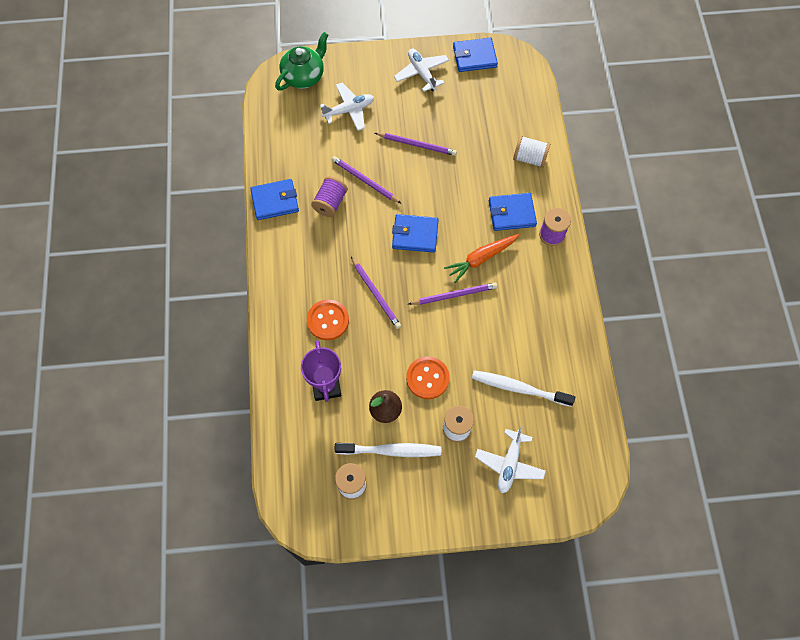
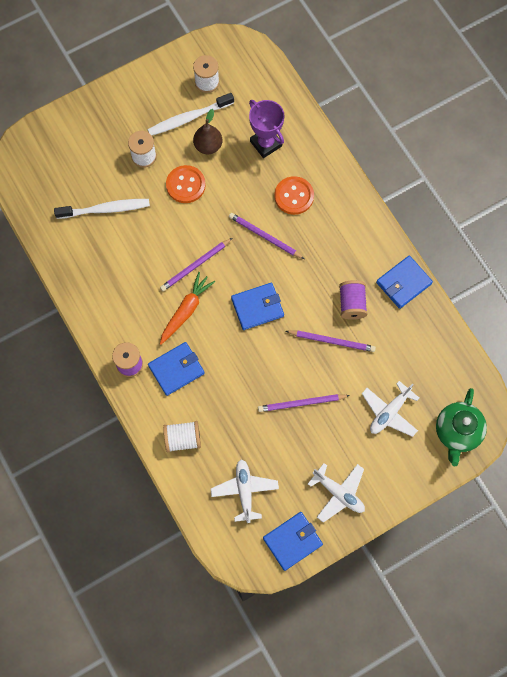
camera: 155 degrees right, 5 degrees up
(509, 464) = (90, 147): white plane -> white plane (244, 491)

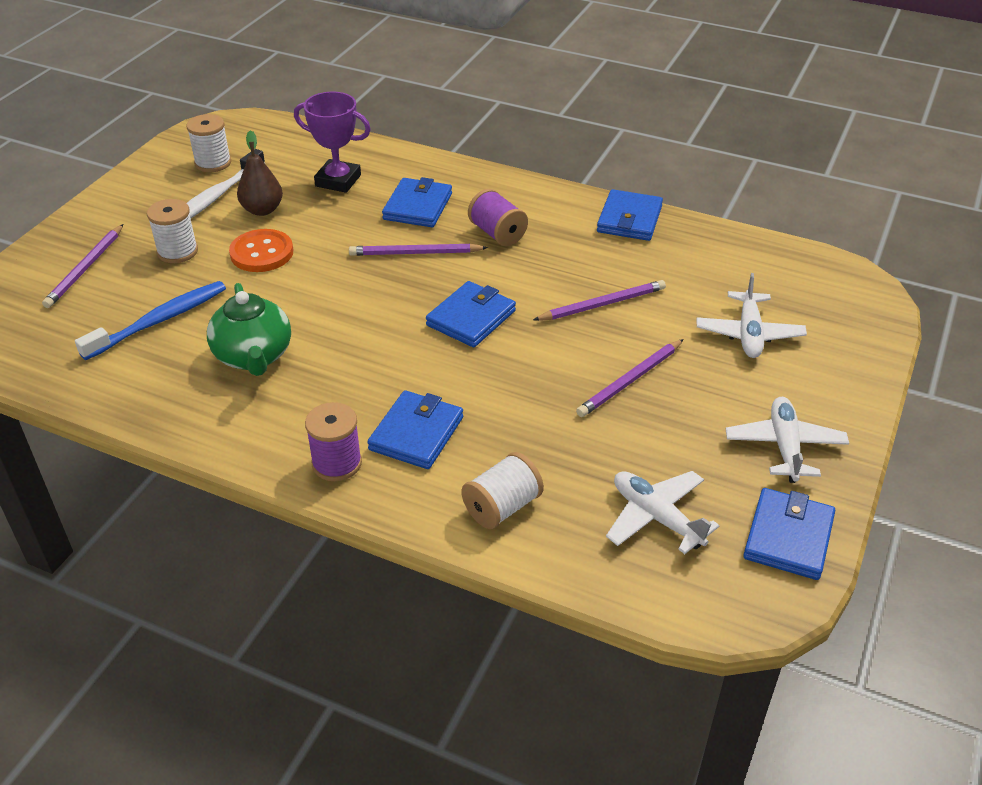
camera: 35 degrees left, 30 degrees down
(105, 209) = (159, 321): white toothbrush -> blue toothbrush
(186, 310) = (372, 366): orange carrot -> none
(195, 266) = (345, 318): purple pencil -> purple pencil (85, 268)
(294, 196) = (417, 206): orange button -> blue wallet
(338, 493) = (784, 446): white plane -> white plane turned 90 degrees counterclockwise
(352, 304) = (589, 262): purple spool -> purple spool (497, 233)
(457, 432) = (847, 311): green teapot -> green teapot (253, 356)

